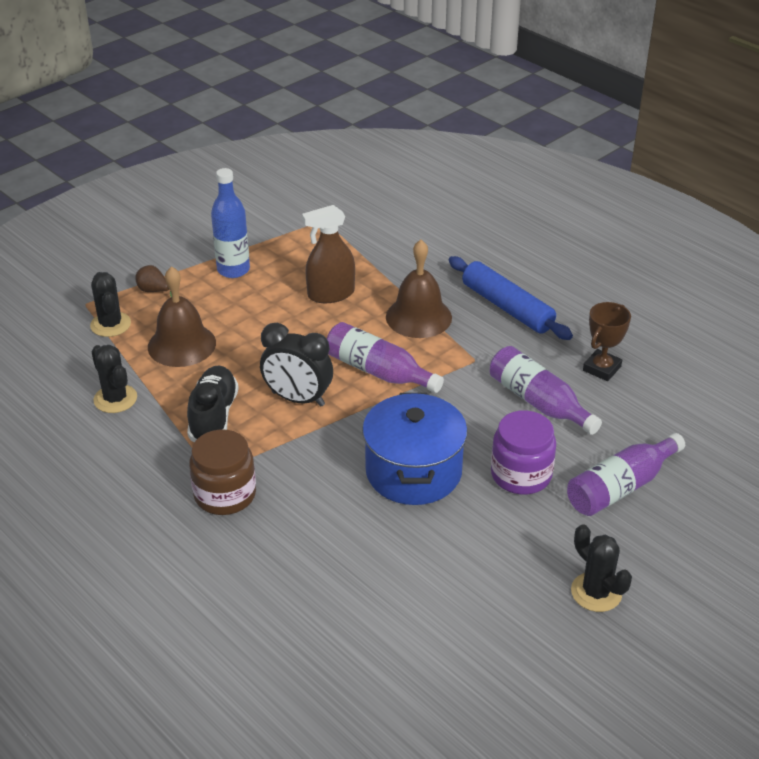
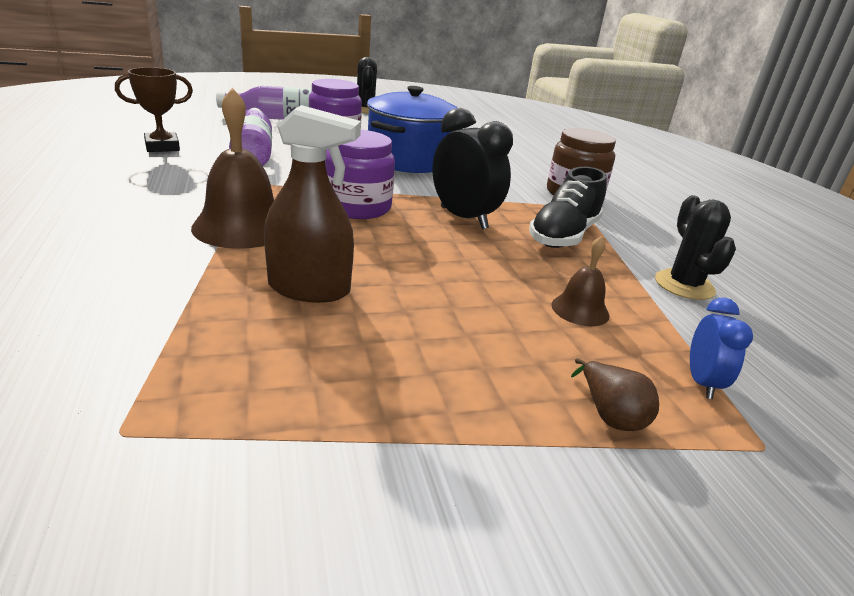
camera: 155 degrees left, 10 degrees down
(110, 324) = (702, 382): black cactus -> blue clock
(181, 344) = (580, 310): brown bell -> brown bell, size x0.53
(233, 270) = (428, 395): blue bottle -> none
(378, 371) = (357, 207): purple bottle -> purple jar
(507, 307) = (134, 199): blue rolling pin -> none

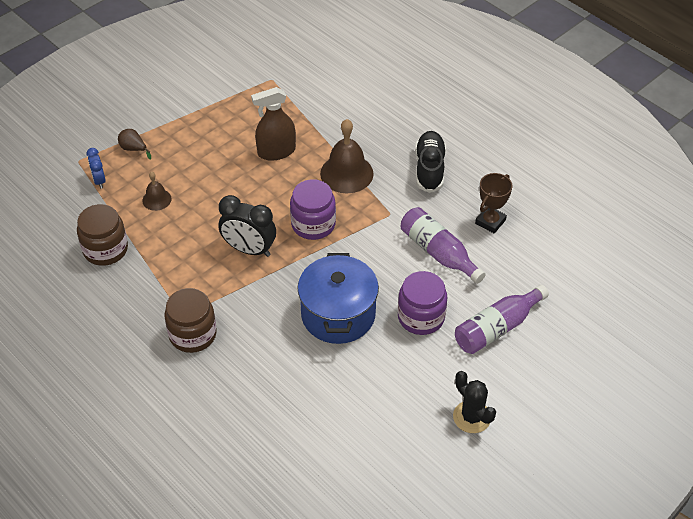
camera: 155 degrees right, 20 degrees up
(563, 235) = (183, 265): black shoe -> black shoe (429, 169)
(684, 285) = (105, 249): black cactus -> brown jar

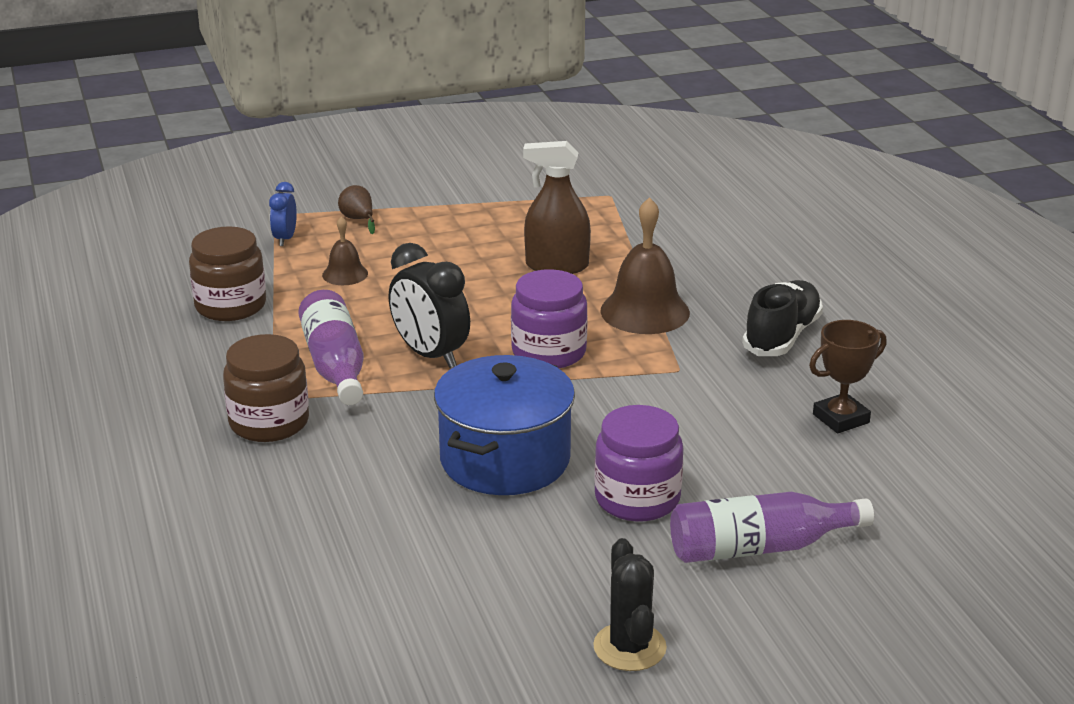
camera: 25 degrees right, 20 degrees down
(438, 252) = (725, 432): purple bottle -> purple bottle (335, 365)

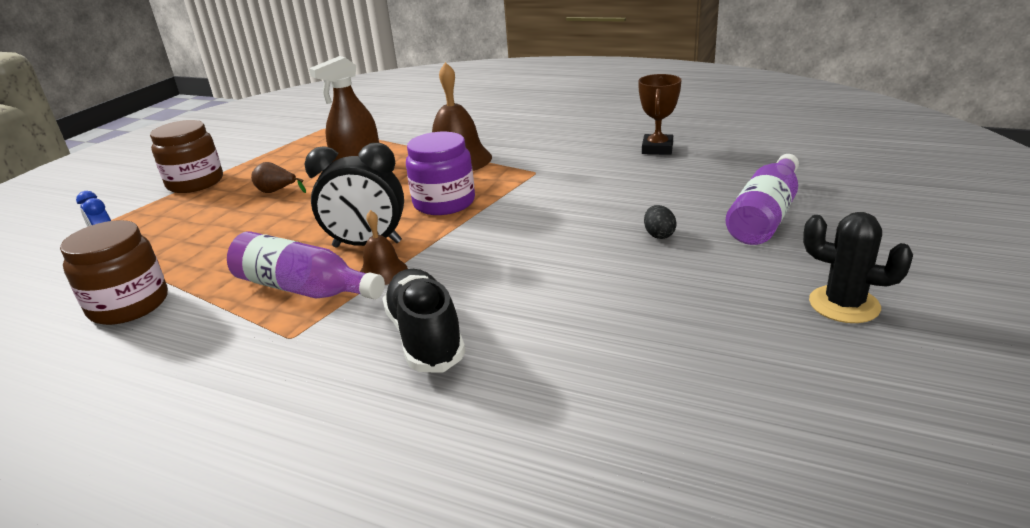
camera: 45 degrees left, 0 degrees up
(269, 422) = (318, 354): brown jar -> brown jar (195, 183)
(345, 274) = (205, 238): brown bell -> brown bell (383, 272)
(358, 220) = (158, 208): brown pear -> brown pear (277, 191)
(505, 459) = (542, 265): blue pot -> none
(637, 499) = (659, 235): purple jar -> black egg
(782, 336) = (551, 135): black shoe -> black shoe (425, 337)

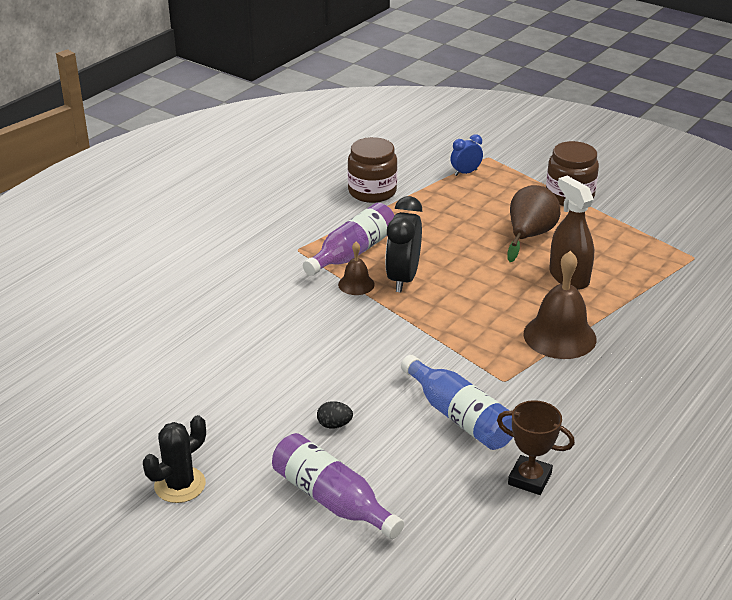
camera: 100 degrees right, 5 degrees up
(277, 191) = (529, 236): brown pear -> brown pear, size x1.85
(425, 337) = (265, 297): black shoe -> none
(444, 203) = (460, 320): purple jar -> none
(600, 182) = (459, 417): none -> blue bottle

